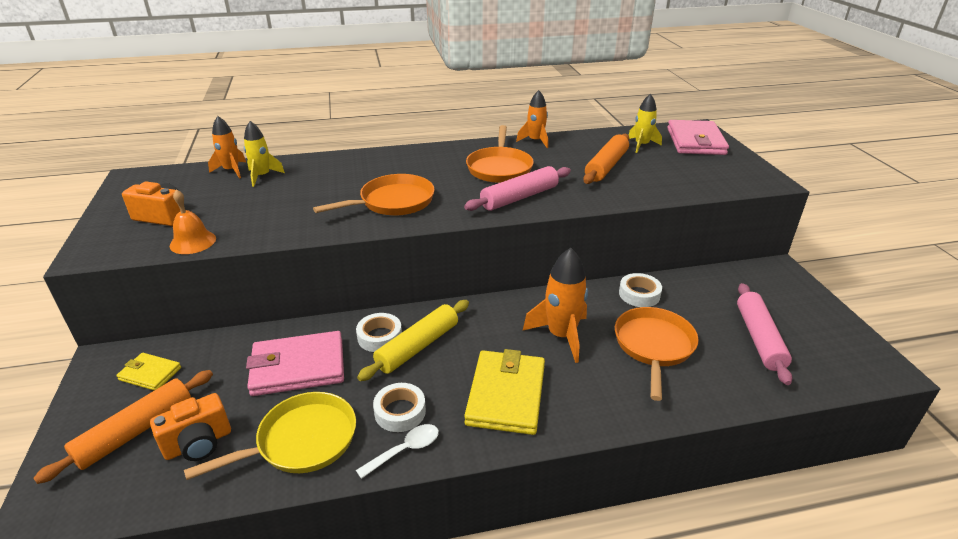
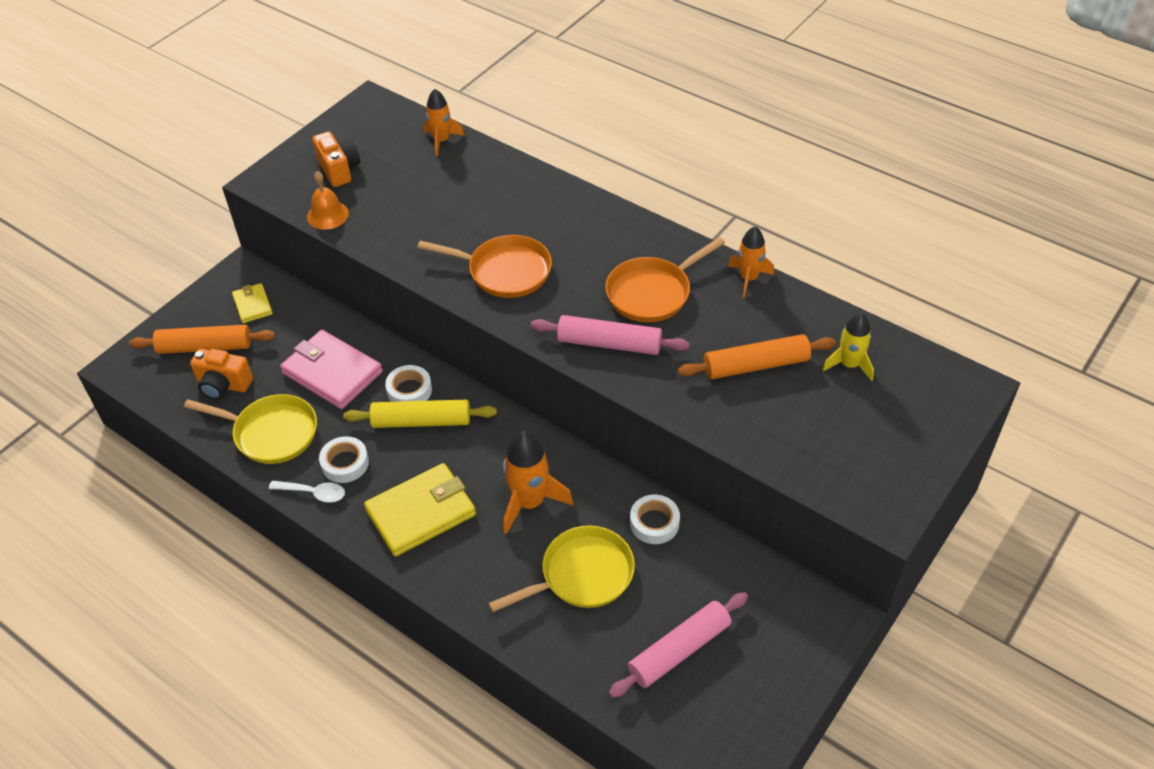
camera: 50 degrees right, 15 degrees up
(262, 176) = (454, 165): yellow rocket -> none
(653, 346) = (581, 575): orange pan -> yellow pan
(695, 141) = (923, 404): pink wallet -> none

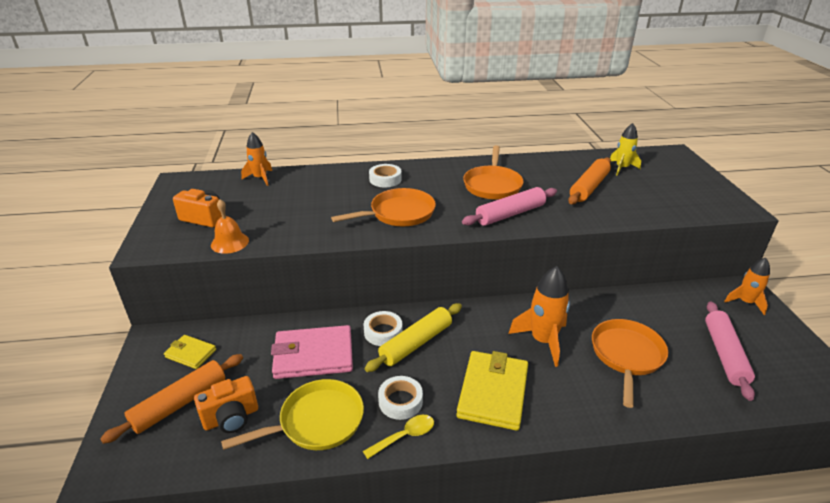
camera: 45 degrees left, 15 degrees down
(313, 493) = (405, 436): white spoon -> yellow spoon
(581, 575) = (626, 356): yellow pan -> orange pan
(654, 523) = (614, 306): white tape -> white tape (385, 179)
(748, 279) = (525, 160): orange rocket -> orange rocket (745, 302)

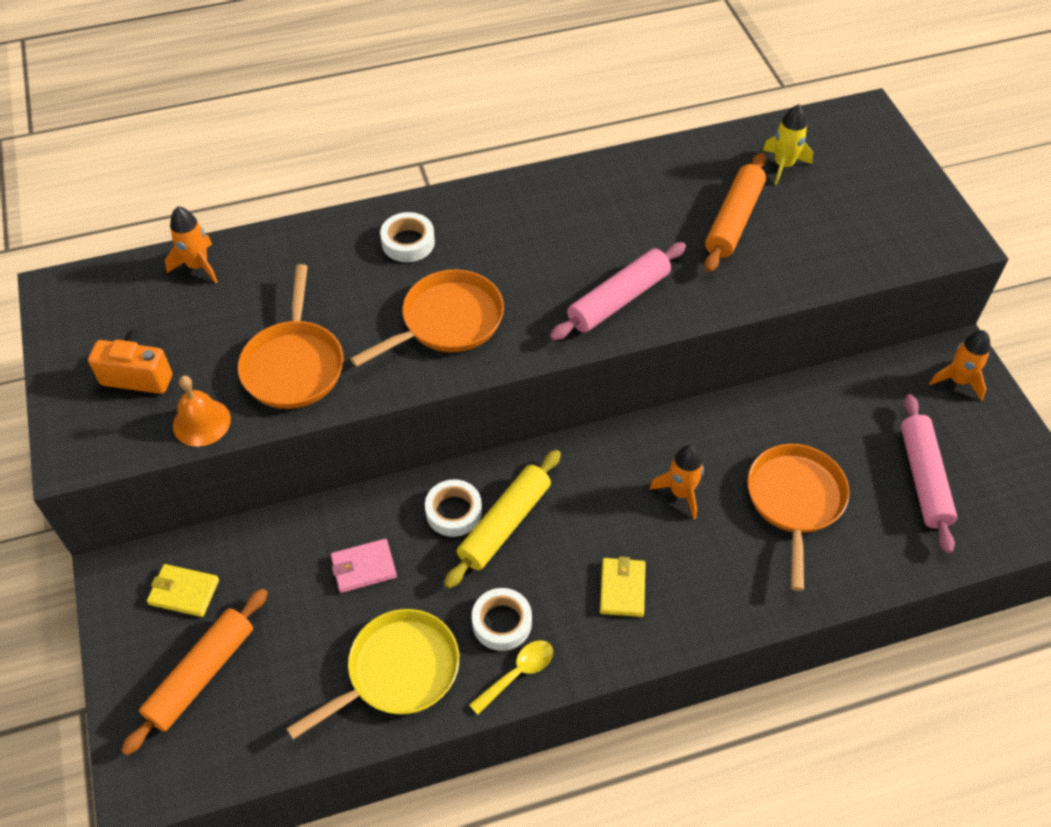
camera: 10 degrees left, 20 degrees up
(231, 418) = (280, 685): orange camera -> none
(313, 355) = (363, 567): pink wallet -> pink wallet, size x0.53
(492, 185) = (583, 234): orange pan -> orange pan (294, 364)
(493, 392) = (622, 589): yellow wallet -> yellow wallet, size x0.53
(543, 341) = (681, 492): orange rocket -> orange rocket, size x0.65

